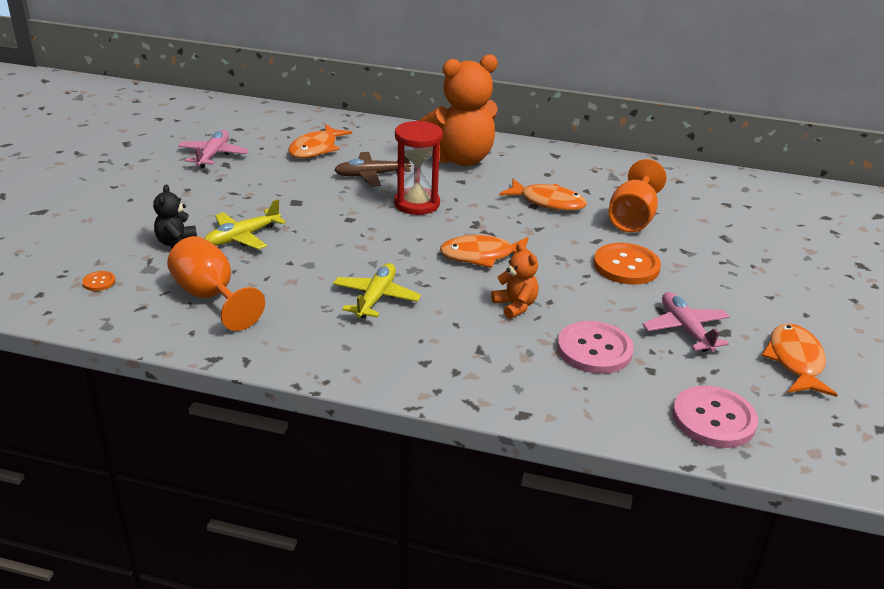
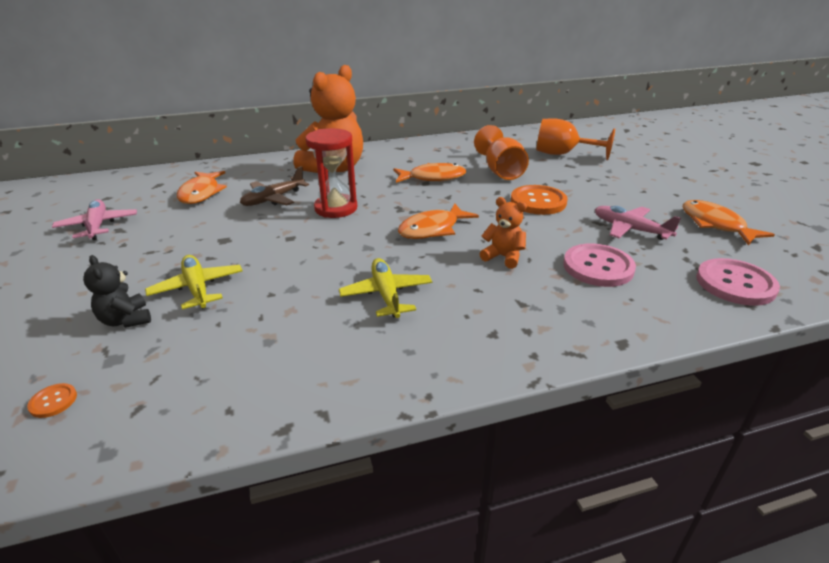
camera: 30 degrees left, 0 degrees up
(211, 297) = (217, 361): orange goblet -> orange goblet (562, 154)
(242, 237) = (197, 288): yellow plane -> yellow plane turned 135 degrees clockwise

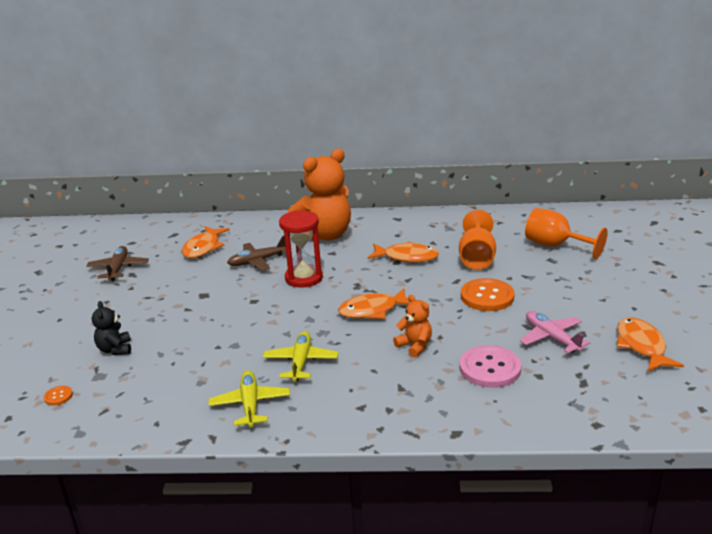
camera: 20 degrees right, 5 degrees down
(98, 226) = (118, 268): pink plane -> brown plane
(197, 288) = (169, 333): yellow plane -> yellow plane (250, 404)
(735, 284) = (601, 404): pink button -> none

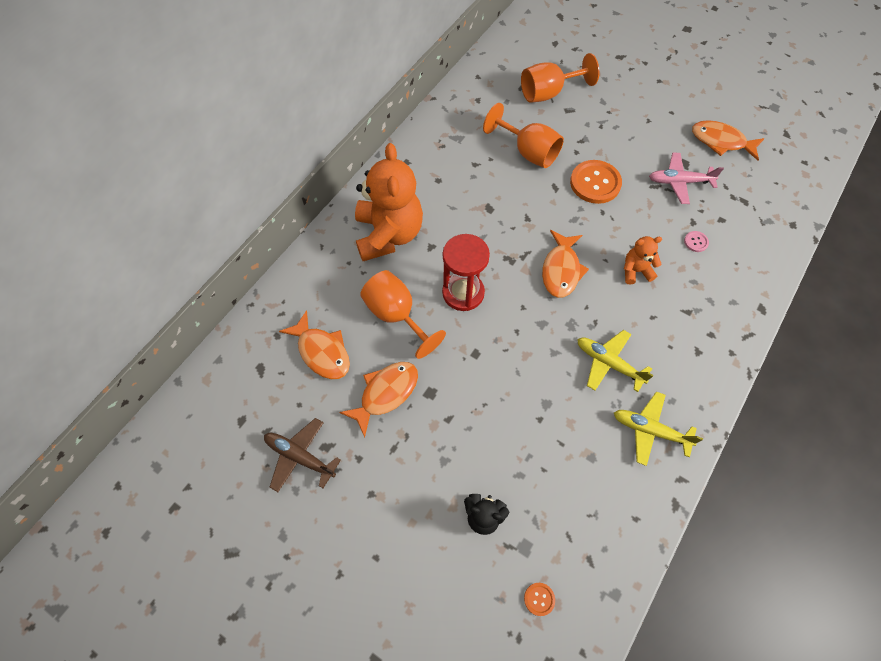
camera: 60 degrees left, 35 degrees up
(257, 261) = (396, 315): brown plane -> orange goblet
(407, 257) = (487, 197): orange fish -> orange fish (385, 394)
(490, 368) = (696, 242): pink button -> pink button, size x0.44

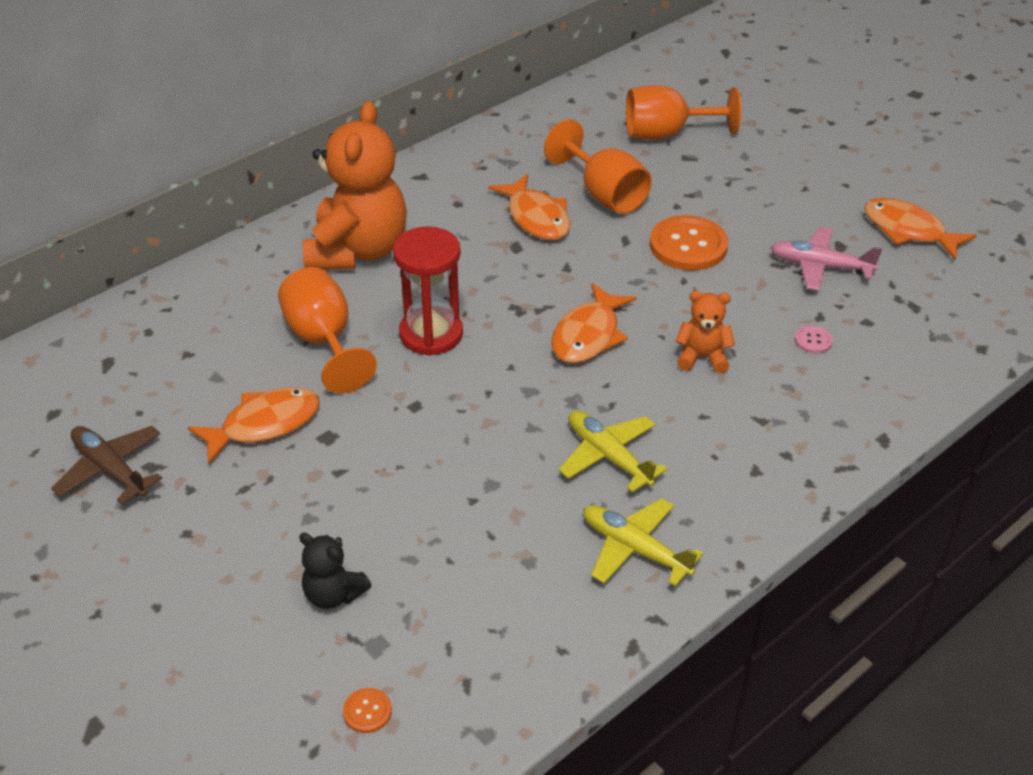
camera: 15 degrees right, 20 degrees down
(322, 352) = (199, 361): orange fish -> orange fish (536, 217)

